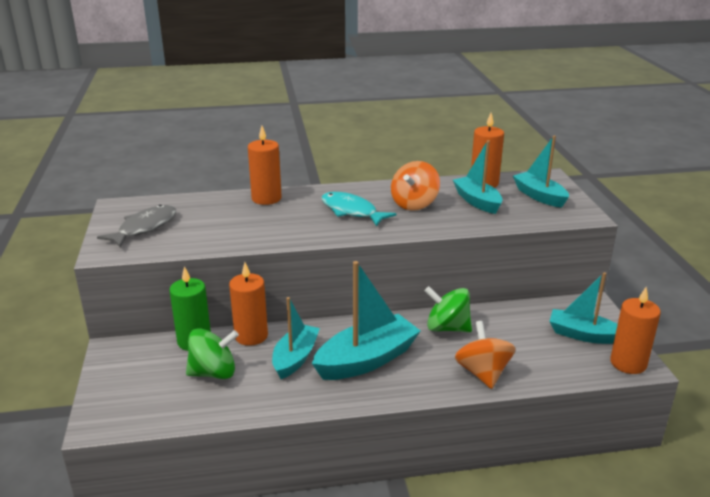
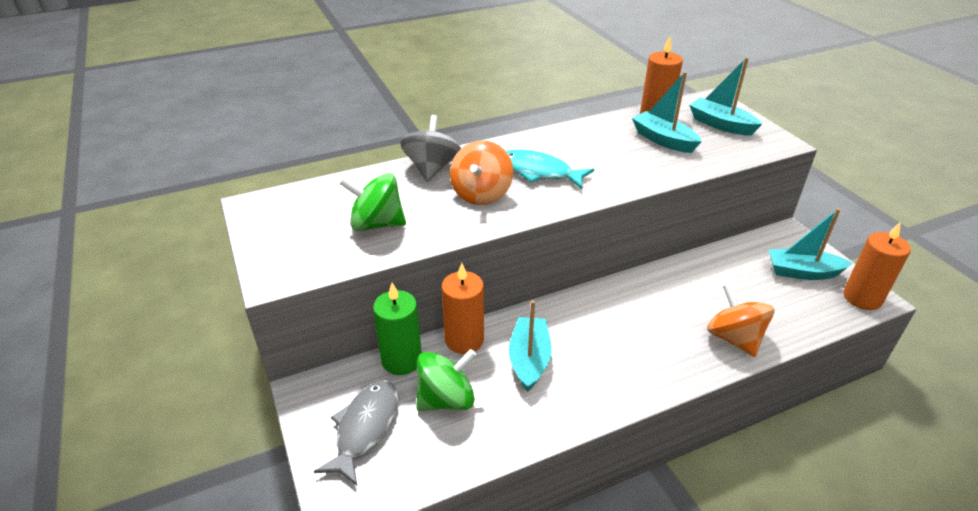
camera: 15 degrees left, 10 degrees up
(144, 228) = (306, 232): grey fish -> grey fish (365, 428)
(266, 198) = (432, 168): orange candle -> grey spinning top
(367, 360) = (607, 346): turquoise boat -> none
(414, 204) = (600, 152): orange spinning top -> orange spinning top (481, 194)
(447, 328) = (668, 289): green spinning top -> green spinning top (377, 224)

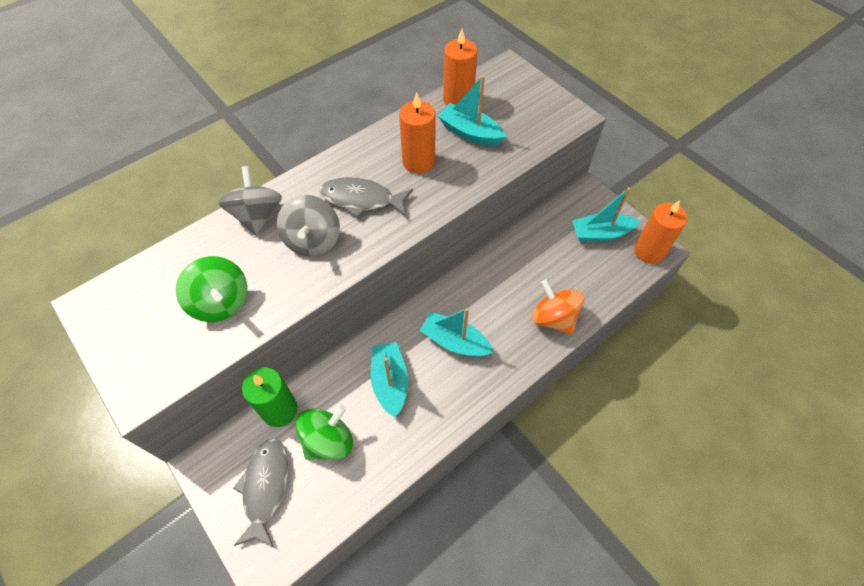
camera: 15 degrees left, 20 degrees up
(377, 224) = (221, 302): green spinning top -> green spinning top turned 120 degrees counterclockwise
(464, 340) = (330, 374): orange candle -> orange candle (418, 162)
(481, 194) = (313, 240): orange spinning top -> grey spinning top
(539, 172) = (361, 199): turquoise fish -> grey fish
(720, 125) = (519, 102): turquoise boat -> turquoise boat (455, 342)

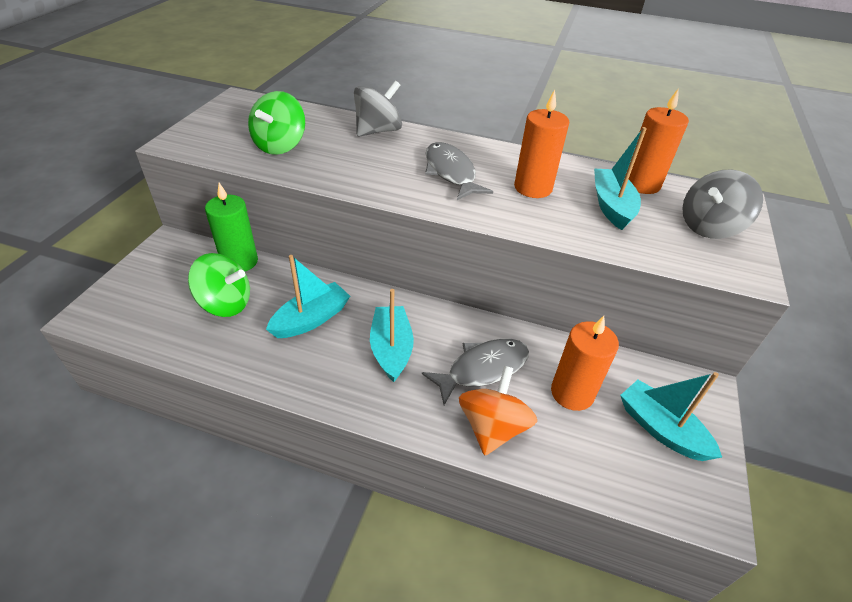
camera: 55 degrees right, 15 degrees down
(266, 487) = (162, 285): grey fish -> grey fish (483, 369)
(313, 240) = (380, 164): grey spinning top -> grey spinning top (709, 227)
(649, 251) = (696, 501): orange candle -> orange candle (572, 393)

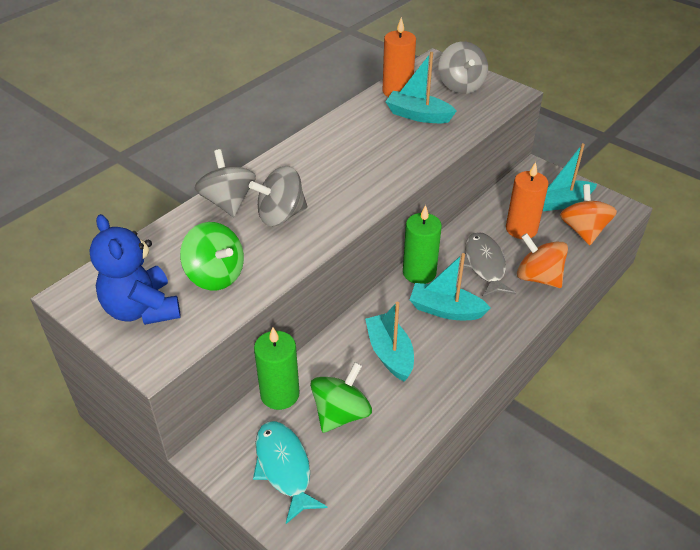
camera: 65 degrees left, 0 degrees up
(159, 284) = (284, 467): none -> turquoise fish
(229, 125) = (142, 309): none -> blue teddy bear
(376, 158) = (281, 215): none -> grey spinning top
(437, 315) = (419, 273): none -> green candle
(451, 172) = (330, 178): grey fish -> none
(533, 188) = (376, 142): orange candle -> none
(621, 466) = (583, 230): none -> orange spinning top

